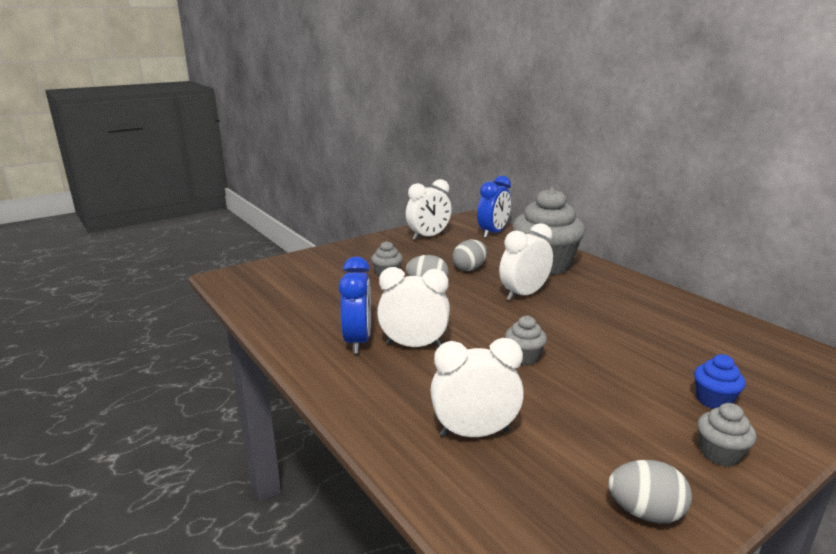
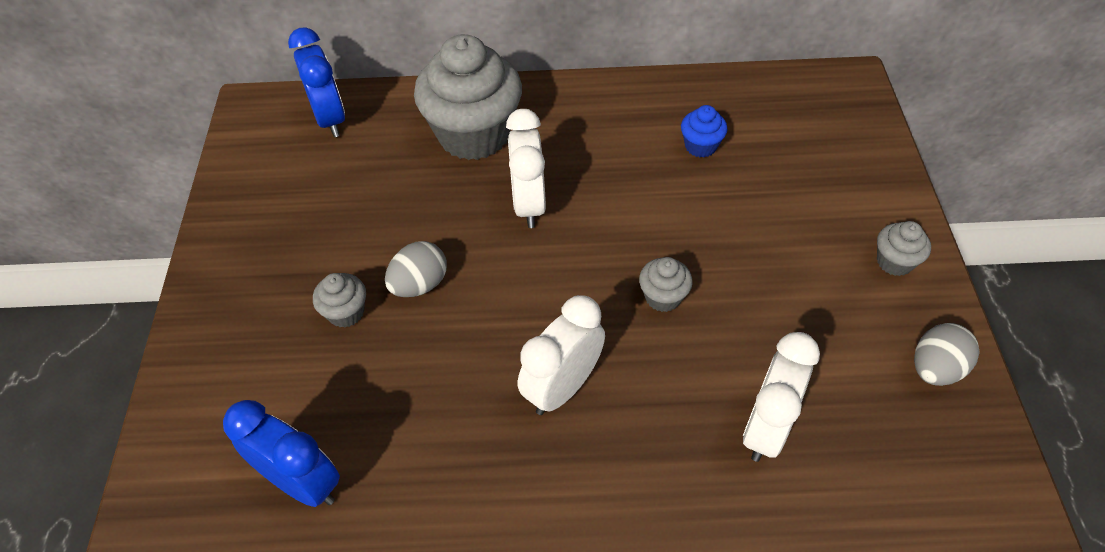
camera: 55 degrees left, 30 degrees up
(357, 341) = (507, 444): blue clock -> blue clock (302, 482)
(428, 236) = (266, 194): white clock -> none
(469, 268) = (413, 211): grey egg -> none
(713, 400) = (825, 205): blue cupcake -> blue cupcake (700, 146)

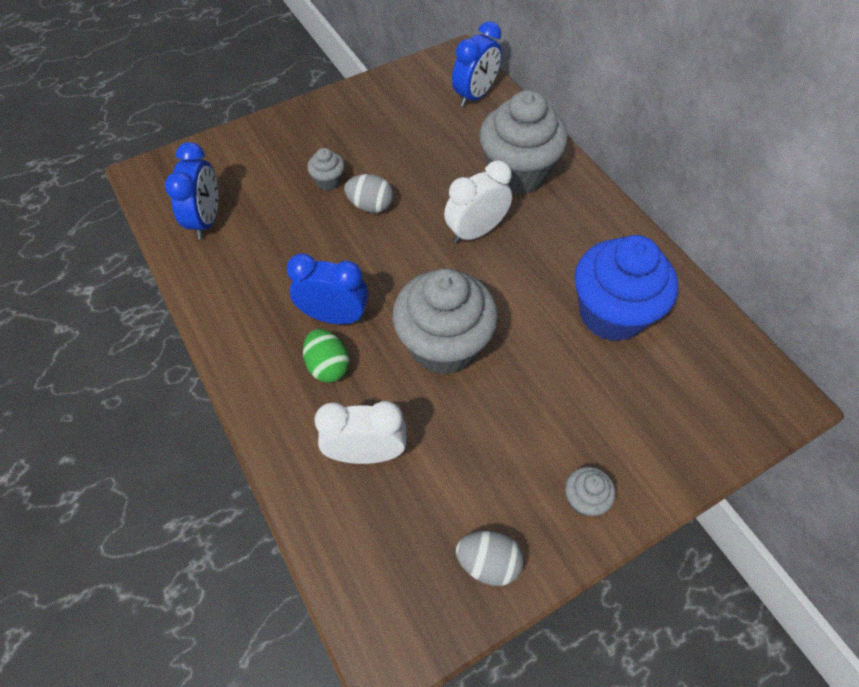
camera: 60 degrees right, 5 degrees up
(562, 387) = (334, 316): white clock -> blue clock
(630, 422) = (328, 366): none -> green egg
(663, 297) = (443, 345): grey cupcake -> grey cupcake, size x2.31
(700, 146) = (612, 313): blue cupcake -> blue cupcake, size x2.31

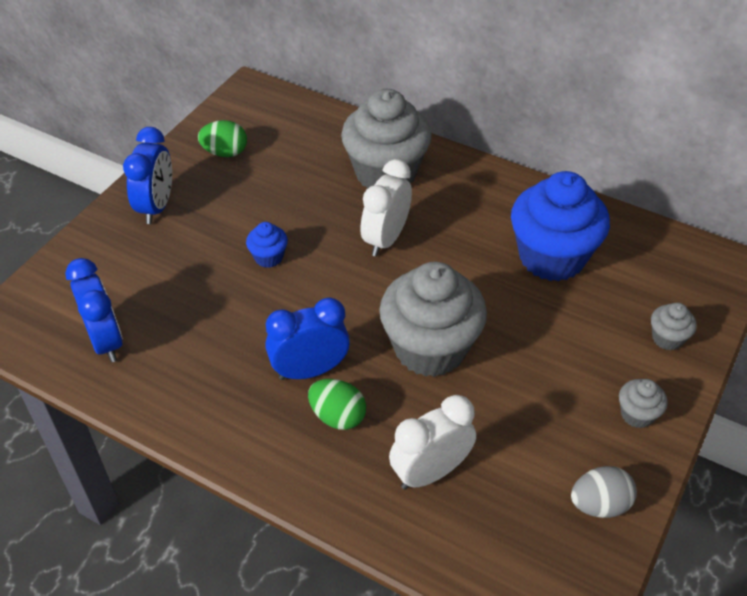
camera: 30 degrees left, 10 degrees down
(328, 181) = (208, 252): grey cupcake -> grey cupcake (667, 338)
(370, 206) = (268, 257): grey egg -> blue cupcake
(399, 103) = (225, 153): none -> green egg
(475, 96) = (294, 119): blue clock -> blue clock (157, 207)

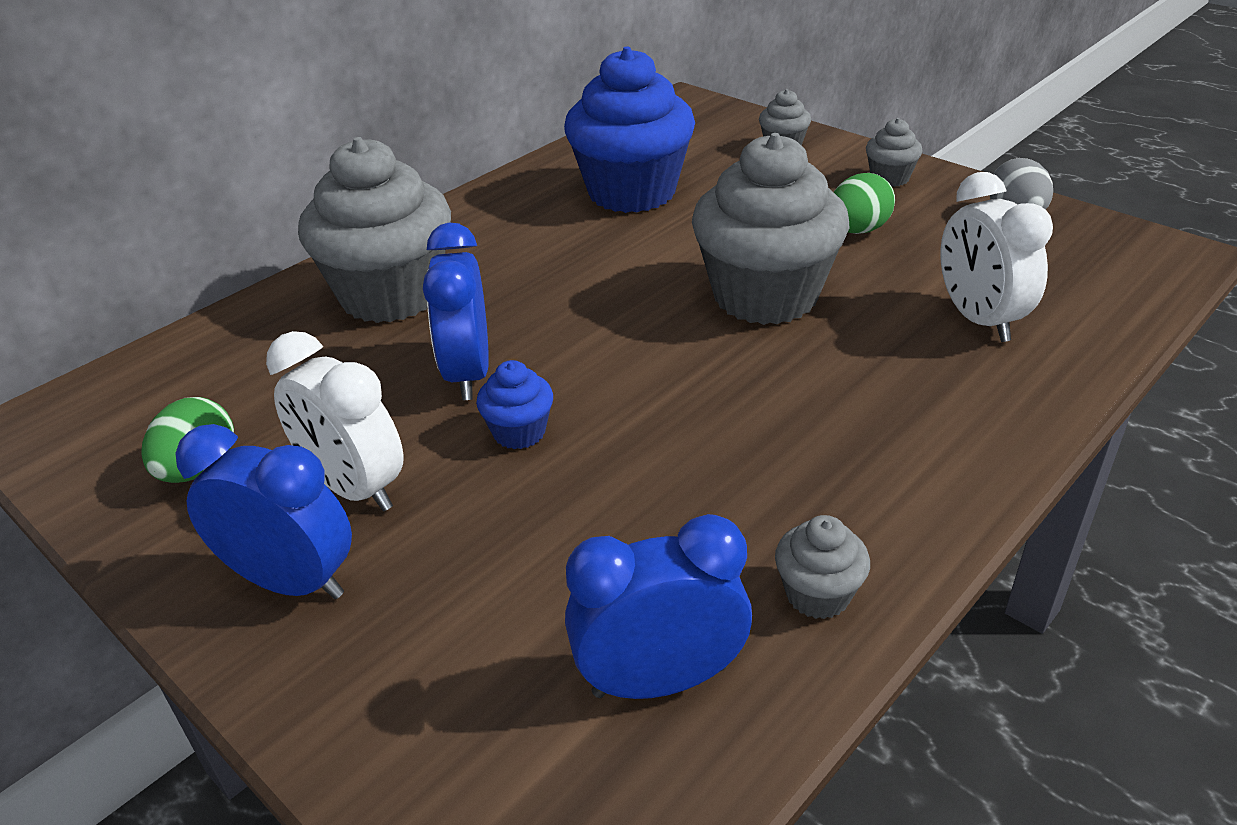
camera: 75 degrees left, 10 degrees down
(160, 395) = (817, 594): none -> grey cupcake
(310, 370) = (788, 407): blue clock -> blue clock (468, 374)
(337, 416) = (881, 388): green egg -> green egg (857, 230)
(386, 239) = (536, 309): white clock -> white clock (354, 488)

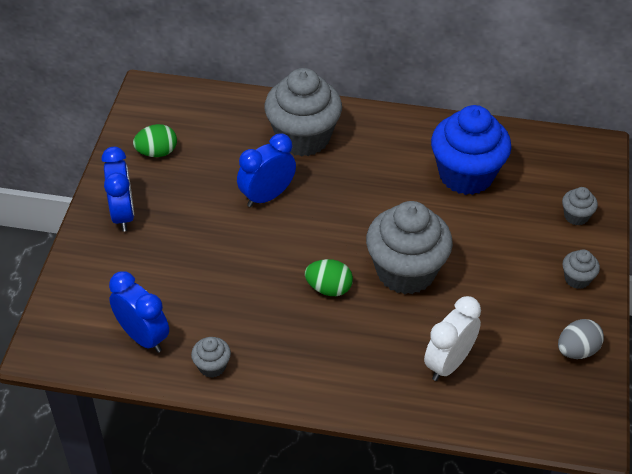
camera: 55 degrees right, 10 degrees up
(354, 488) = (177, 202): white clock -> none
(519, 432) = (242, 233): blue cupcake -> none
(857, 230) = (501, 285): green egg -> green egg (328, 288)

